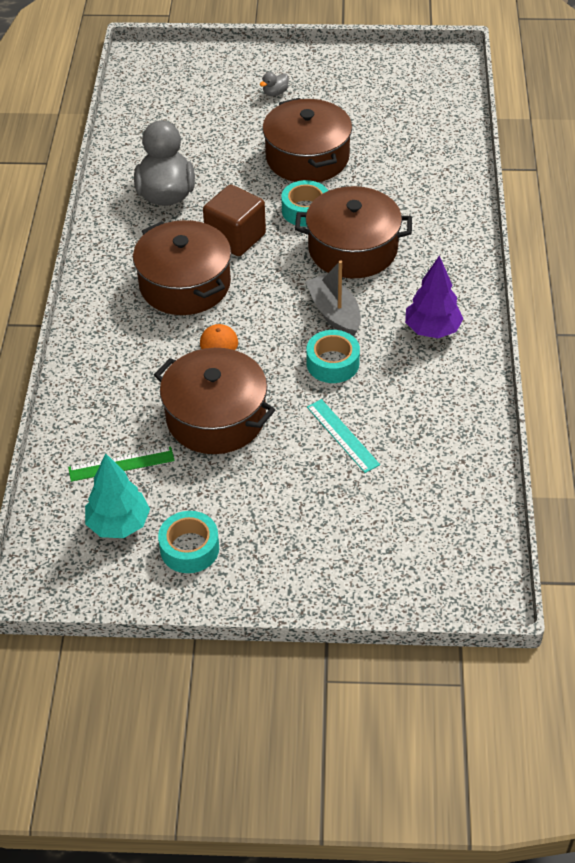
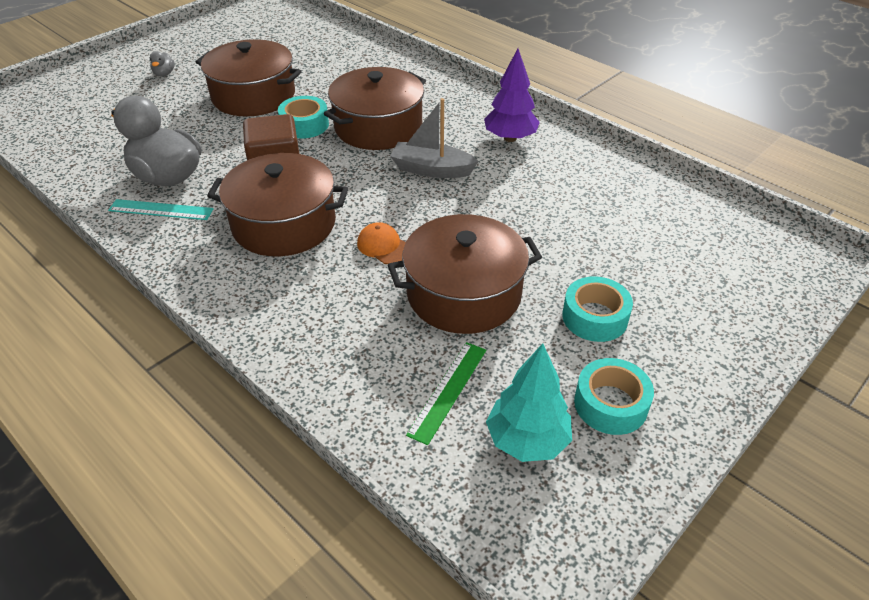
camera: 50 degrees left, 5 degrees down
(332, 363) = (483, 198): turquoise tape -> turquoise tape (594, 317)
(342, 435) = (569, 236): turquoise ruler -> turquoise ruler (161, 210)

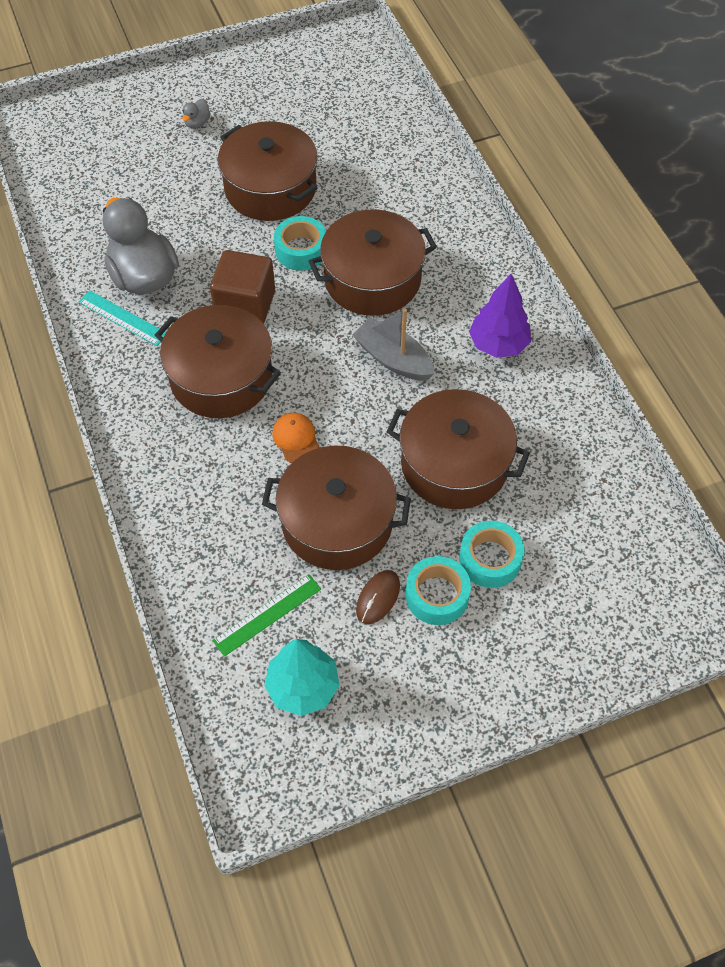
camera: 25 degrees right, 15 degrees up
(535, 221) = (454, 464): none -> brown pot
(544, 338) = (378, 598): none -> brown mouse
(610, 404) = (391, 685): turquoise tape -> turquoise tape (490, 559)

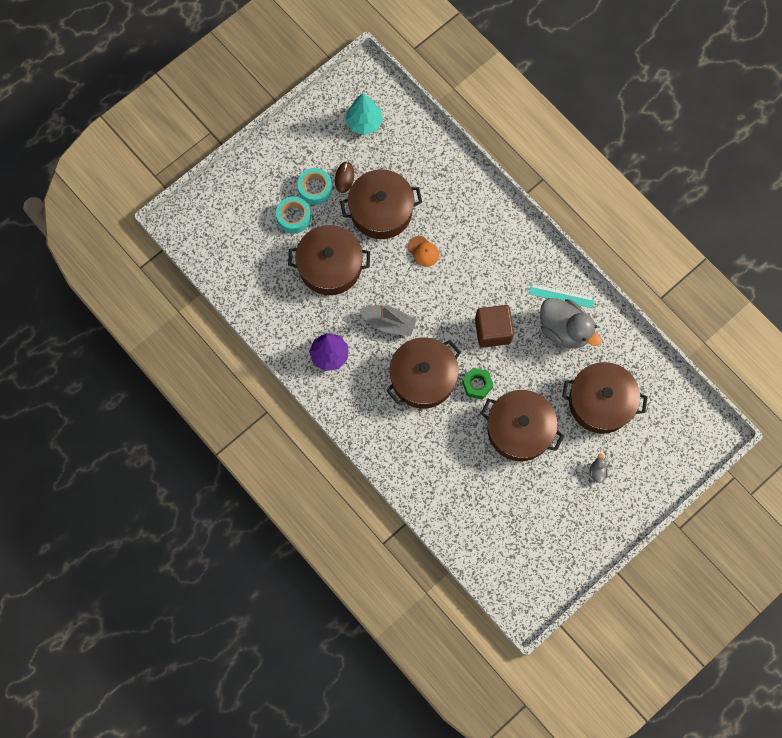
camera: 160 degrees right, 15 degrees up
(221, 377) = (483, 276): brown pot -> brown pot (600, 402)
(267, 614) = (396, 151): green ruler -> none
(301, 250) = (477, 385): turquoise tape -> green nut

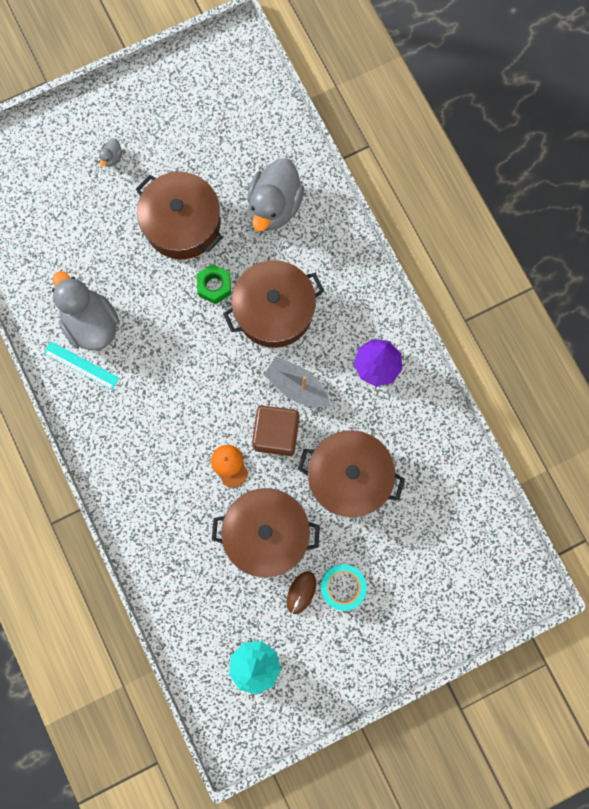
camera: 165 degrees left, 5 degrees up
(294, 217) = (379, 554): turquoise tape -> none
(448, 465) = (274, 206): none -> grey duck
(492, 331) = (176, 344): brown cube -> brown cube (276, 434)
(600, 402) = (81, 231): brown pot -> none

